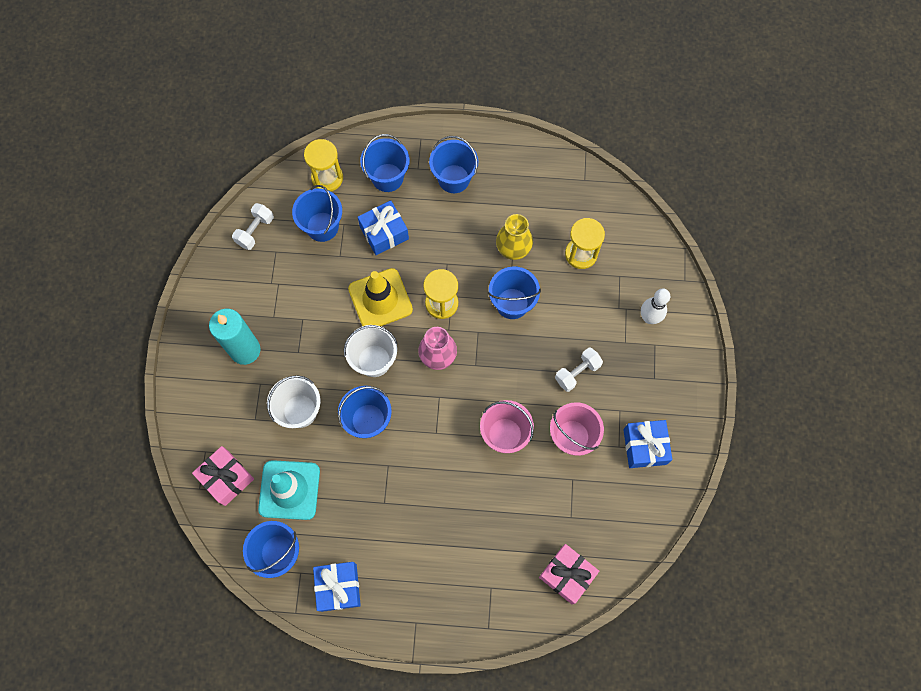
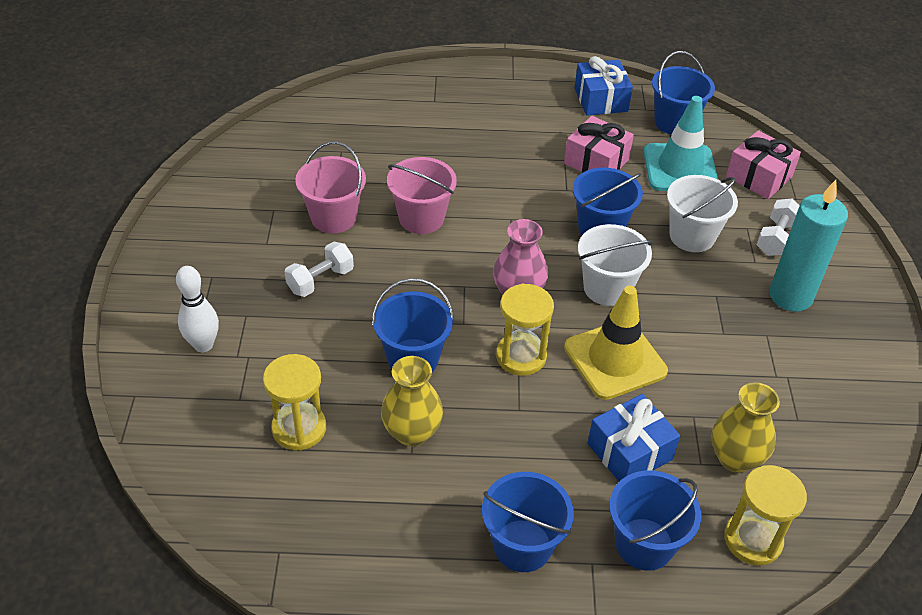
camera: 175 degrees right, 25 degrees down
(255, 231) = (843, 448): white dumbbell -> white dumbbell (776, 238)
(322, 227) = (735, 458): blue bucket -> yellow vase
(567, 575) = (349, 110): pink gift -> pink gift (596, 161)
(644, 446) = (239, 210): blue gift -> none

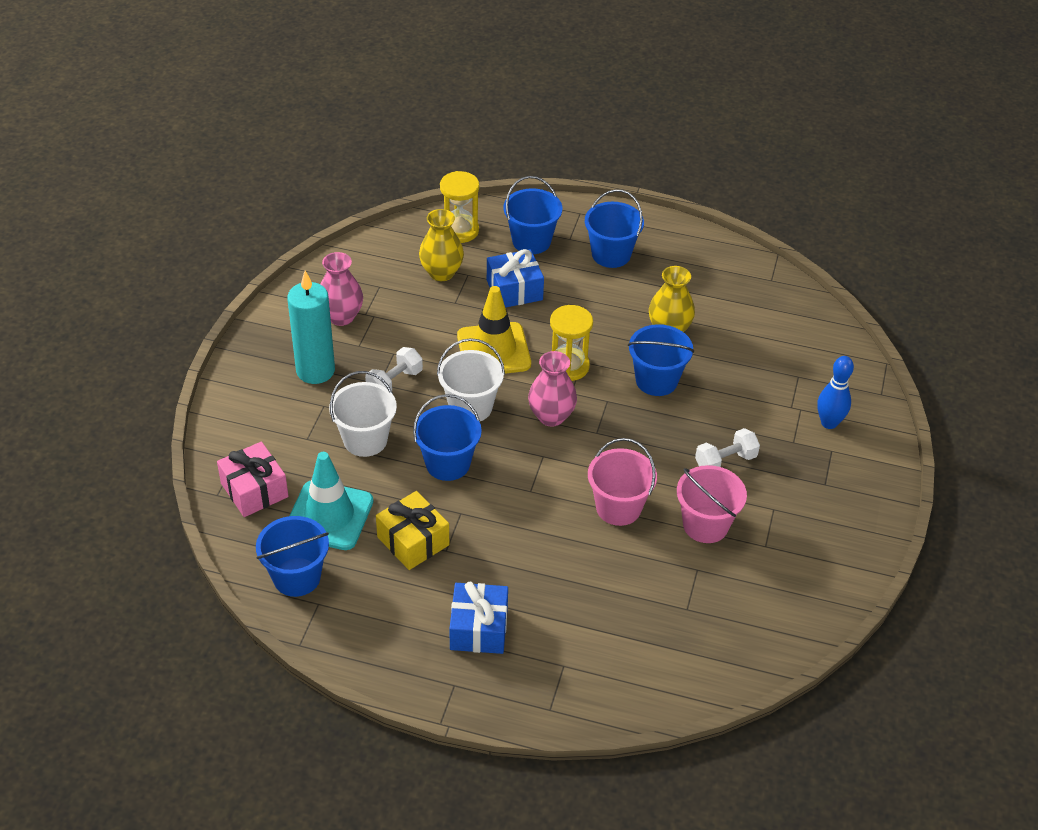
camera: 165 degrees left, 0 degrees up
(203, 345) = (829, 423): white bowling pin -> blue bowling pin
(299, 428) = (753, 348): yellow hourglass -> none
(596, 161) = (413, 541): pink gift -> yellow gift
(601, 100) = (363, 627): blue gift -> blue gift (478, 628)
(776, 238) = (288, 423): white dumbbell -> white dumbbell (394, 382)
(811, 367) = (341, 317): none -> pink vase

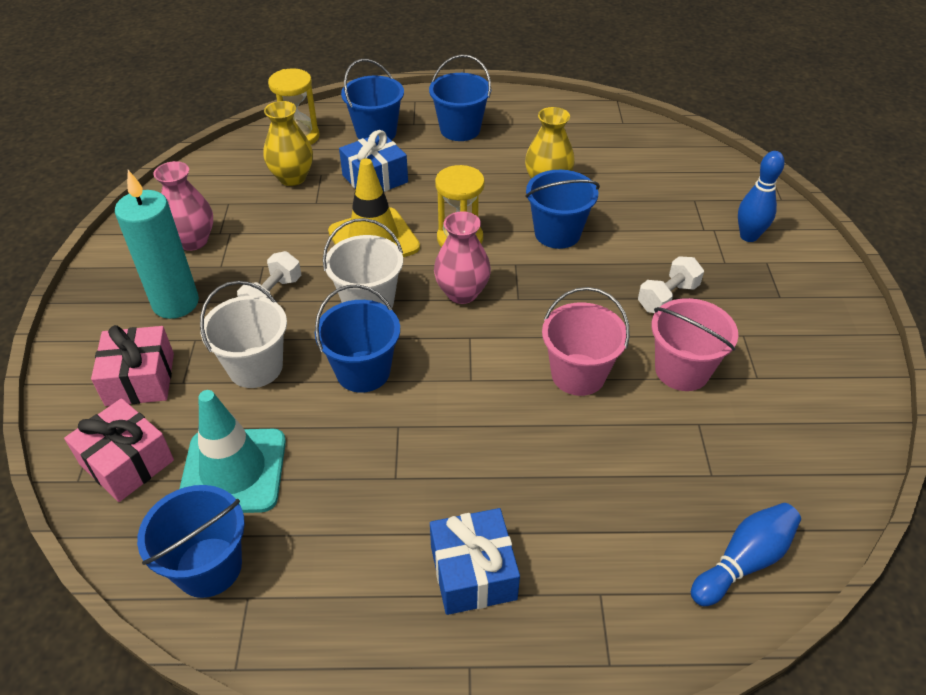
camera: 15 degrees left, 0 degrees up
(276, 428) = (140, 379): none -> pink gift
(413, 541) = (350, 476): yellow gift -> none
(678, 672) = (743, 561): none -> blue bowling pin

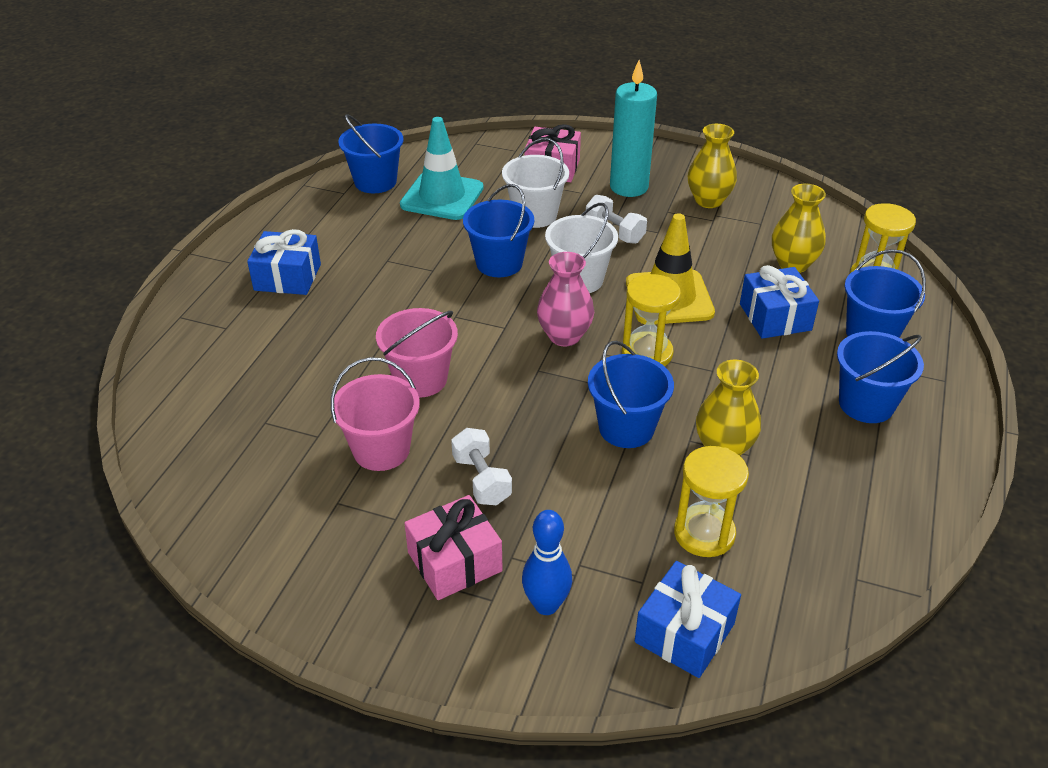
camera: 110 degrees right, 5 degrees down
(127, 462) = (478, 159): pink gift -> pink gift (454, 561)
(193, 241) = (708, 200): pink vase -> yellow vase
(633, 181) = (704, 533): none -> yellow hourglass
(717, 177) = (684, 633): none -> blue gift
(743, 561) = (184, 407): blue bowling pin -> none

